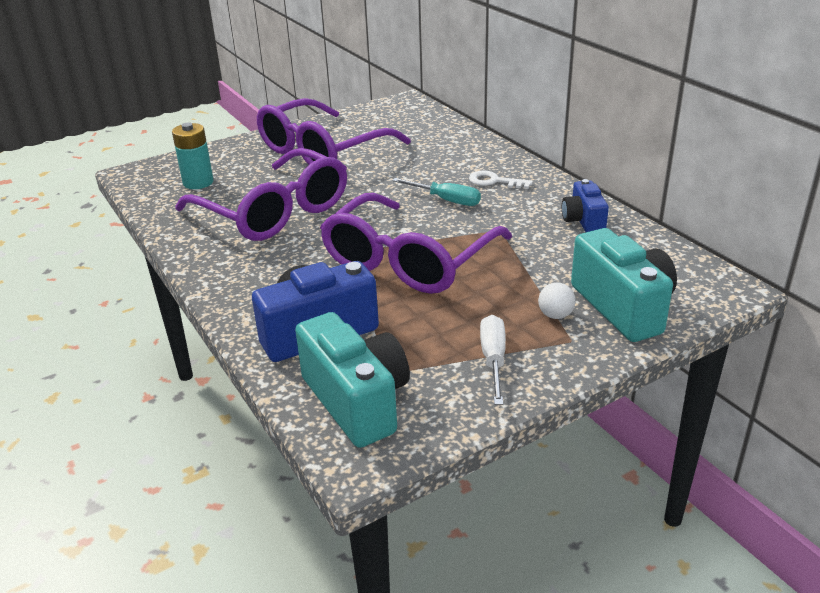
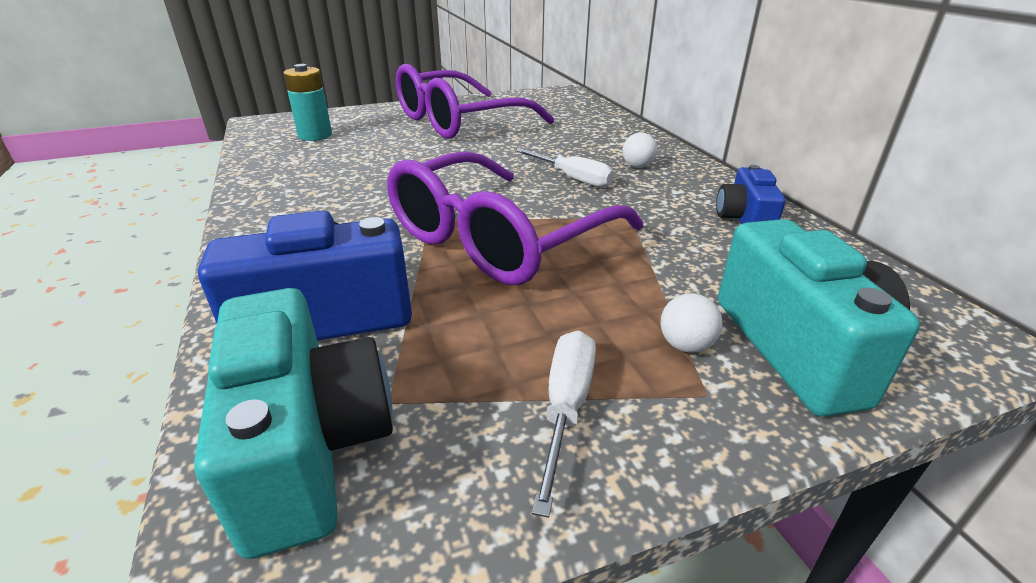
camera: 10 degrees right, 0 degrees up
(274, 212) = (372, 169): purple glasses -> none
(446, 200) = (573, 178): turquoise screwdriver -> white screwdriver
(495, 181) = (637, 166): white key -> white ball

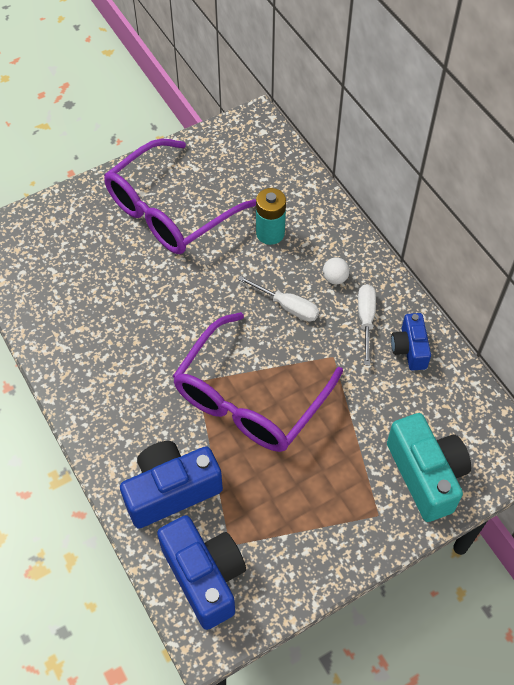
camera: 10 degrees left, 25 degrees up
(309, 447) = (205, 576): turquoise camera -> blue camera
(315, 135) = (52, 259): turquoise battery -> turquoise battery (270, 233)
(566, 407) = (313, 534): white screwdriver -> white screwdriver (365, 320)
(685, 345) = (369, 482): white ball -> none

